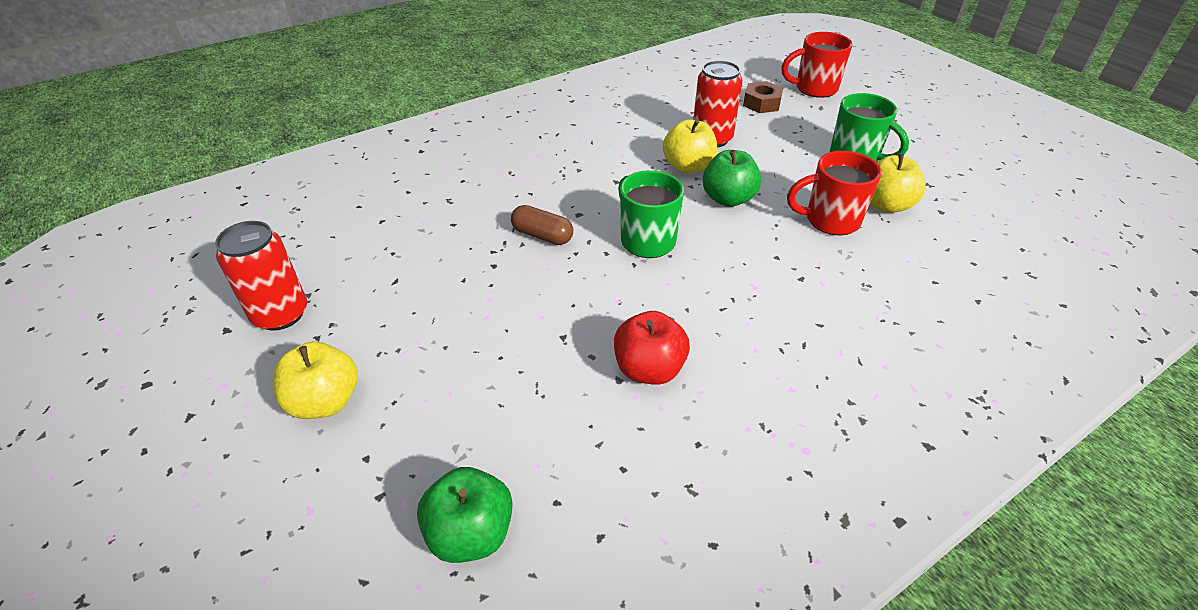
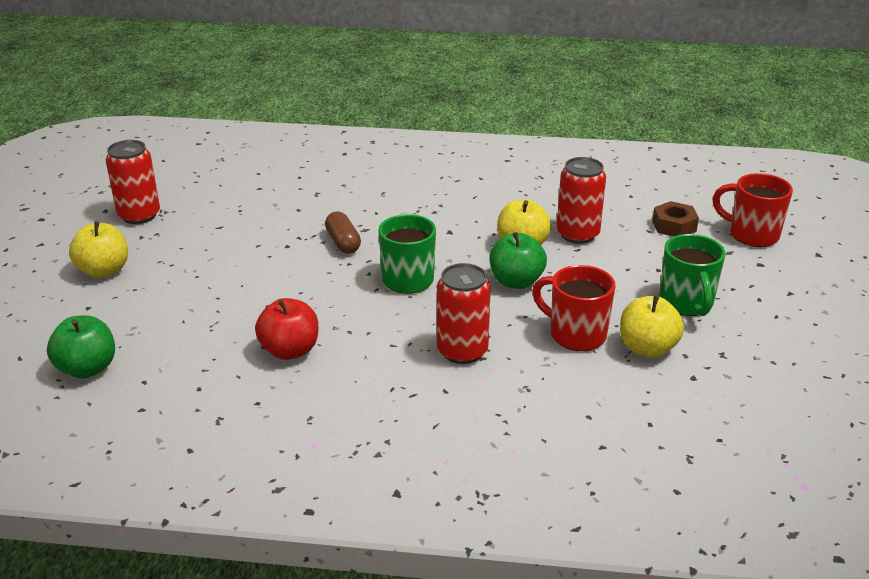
camera: 40 degrees right, 10 degrees down
(780, 281) = (462, 351): none -> red can

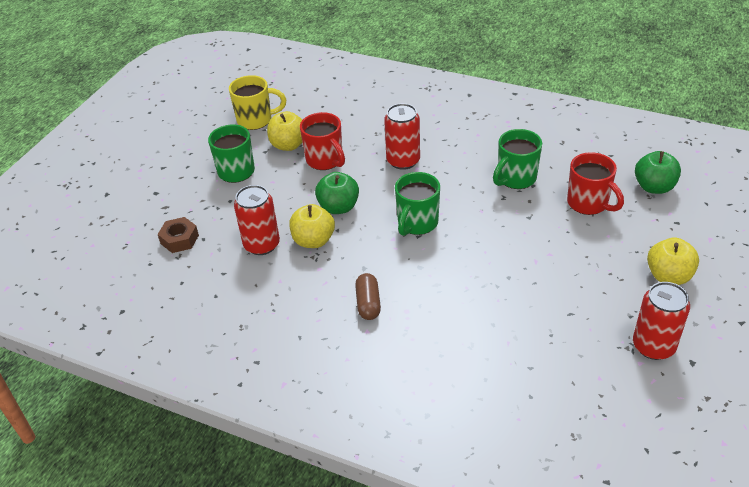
camera: 160 degrees left, 10 degrees up
(290, 350) = (515, 178): red apple -> green mug
(343, 243) = (459, 271): brown capsule -> brown capsule (368, 303)
(735, 379) = (256, 120): none -> yellow mug
(751, 235) = (131, 219): red mug -> red mug (588, 203)

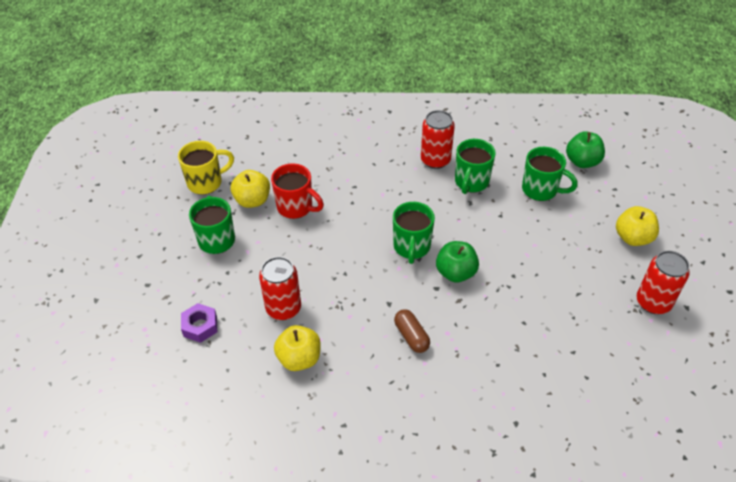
camera: 25 degrees left, 5 degrees up
(179, 239) = (200, 326): brown nut -> purple nut
(313, 240) = (329, 290): yellow apple -> yellow apple (299, 359)
(338, 207) = (334, 251): green apple -> green apple (455, 273)
(403, 161) = (367, 190): red can -> red can (435, 160)
(588, 203) = (540, 190): red mug -> green mug

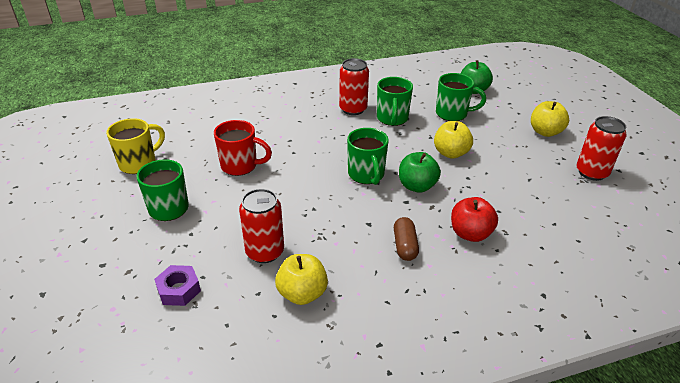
camera: 20 degrees left, 10 degrees down
(252, 200) = (194, 169): yellow apple -> yellow apple (450, 153)
(411, 336) = (405, 246): brown capsule -> brown capsule turned 45 degrees clockwise
(481, 340) = (470, 233): none -> red apple

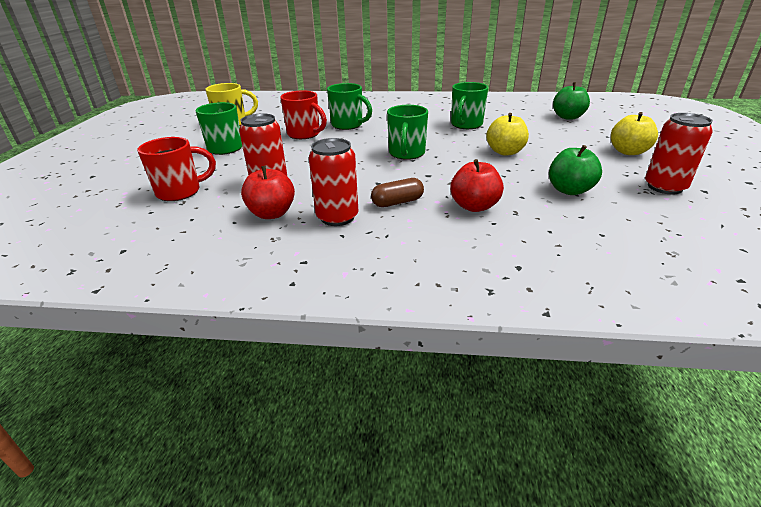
camera: 25 degrees right, 5 degrees down
(179, 290) = (180, 192): purple nut -> red mug
(302, 293) = (272, 213): yellow apple -> red apple
(353, 109) = (434, 116): red can -> red can (337, 217)
(405, 246) = (397, 202): brown capsule -> brown capsule turned 45 degrees clockwise
(417, 186) = (449, 167): green apple -> green apple (569, 190)
(452, 114) = (531, 129): green mug -> green mug (348, 125)

